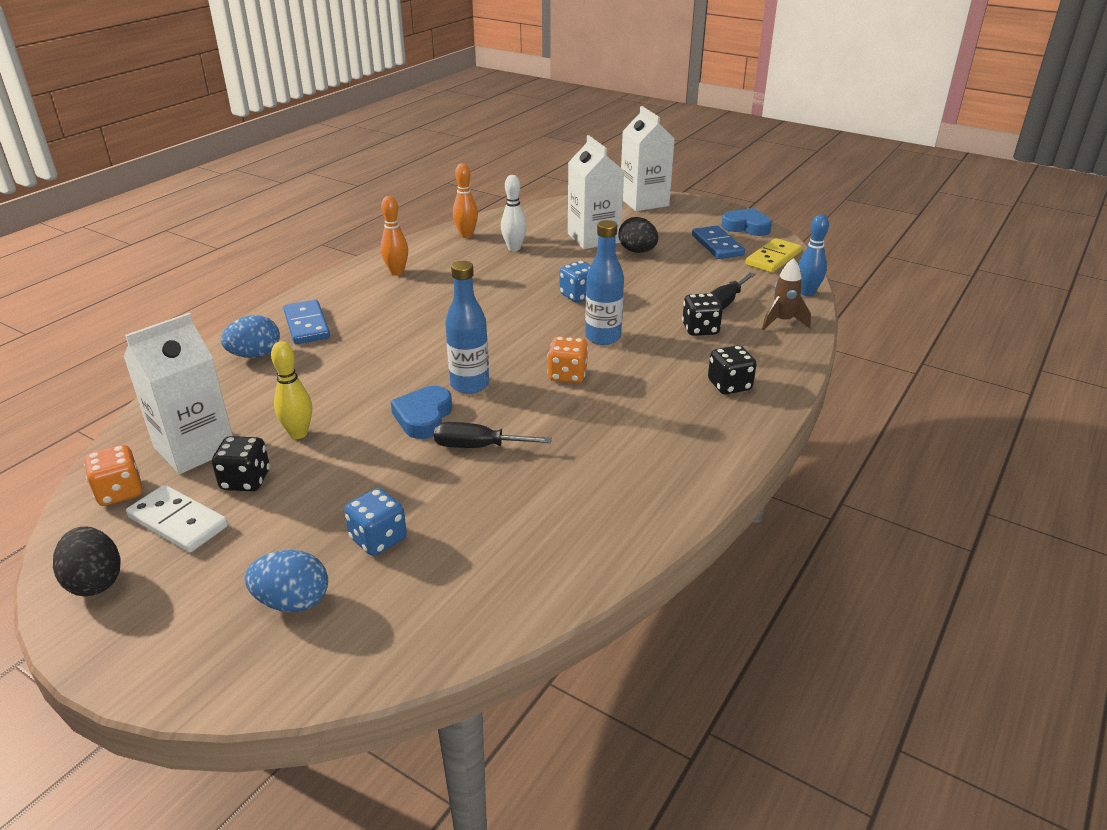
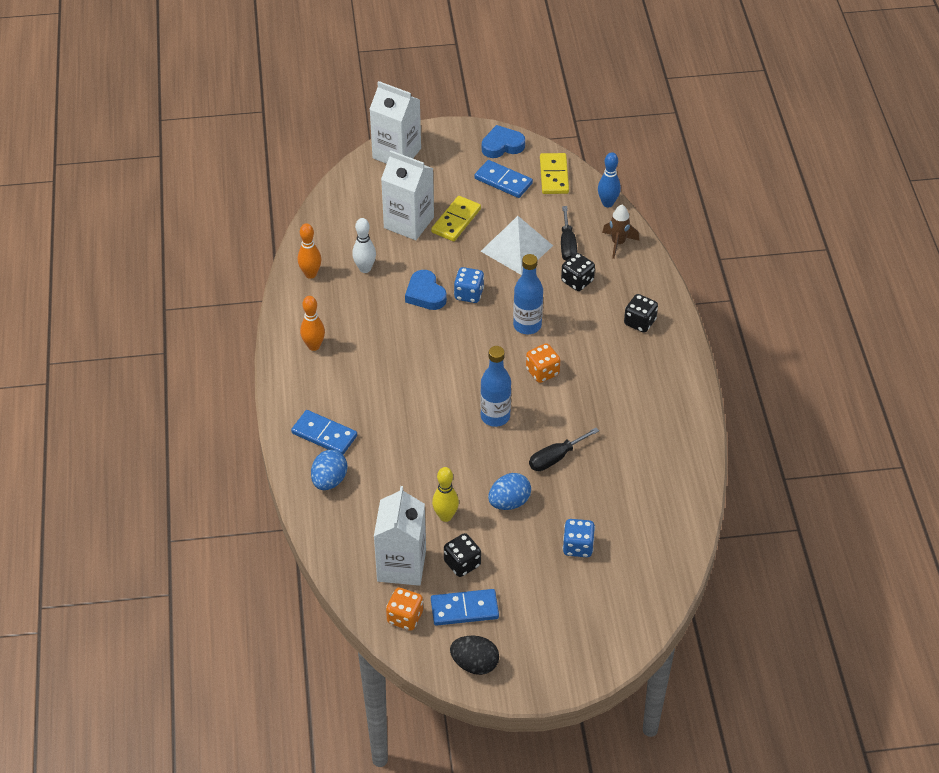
camera: 40 degrees left, 15 degrees up
(178, 522) = (464, 609): white domino -> blue domino
(292, 602) = (582, 604): blue egg -> blue egg (509, 502)
(423, 417) = (500, 458): blue heart -> blue heart (425, 294)
(637, 251) = (456, 221): black egg -> yellow domino
(669, 286) = (516, 248): none -> white pyramid

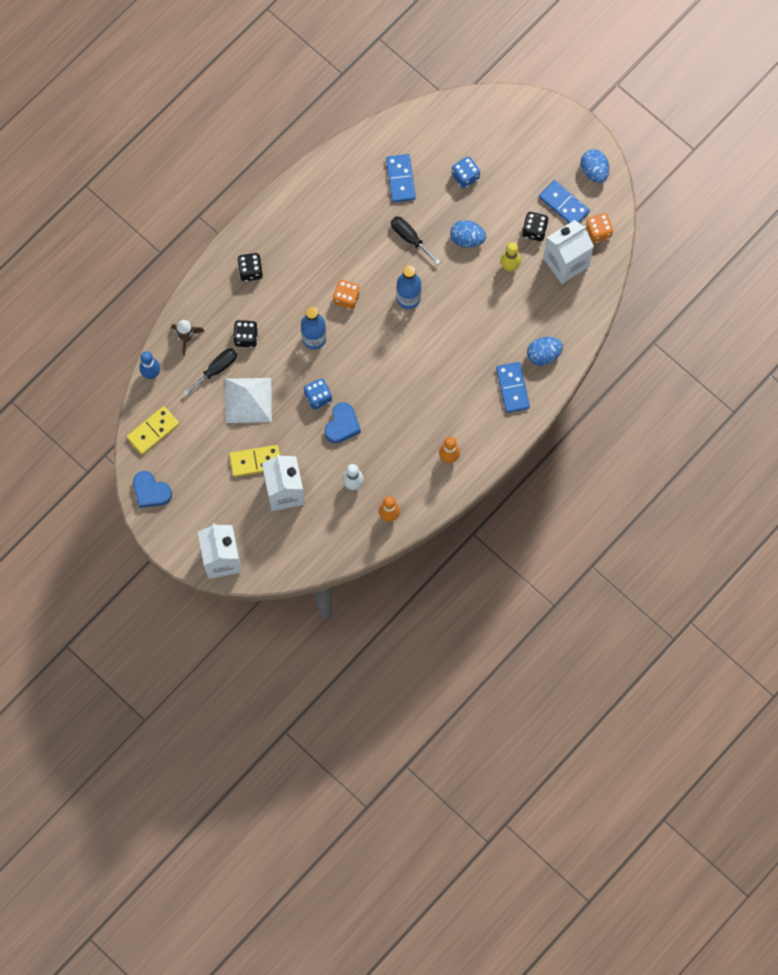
camera: 130 degrees left, 25 degrees up
(475, 664) = (594, 171): black egg -> blue egg
(503, 181) = (188, 461): blue domino -> blue domino (400, 179)
(555, 458) = (410, 238): black screwdriver -> black screwdriver turned 150 degrees counterclockwise

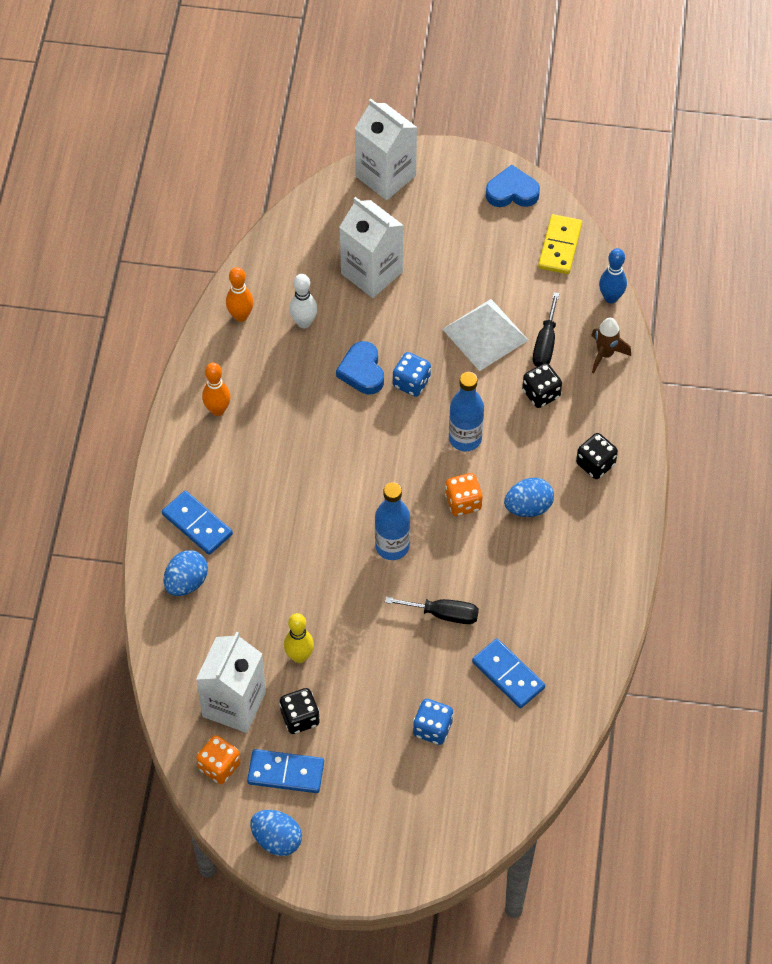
camera: 145 degrees right, 15 degrees down
(255, 461) = (427, 282): yellow domino -> none
(467, 239) = (374, 656): blue egg -> blue egg (528, 507)

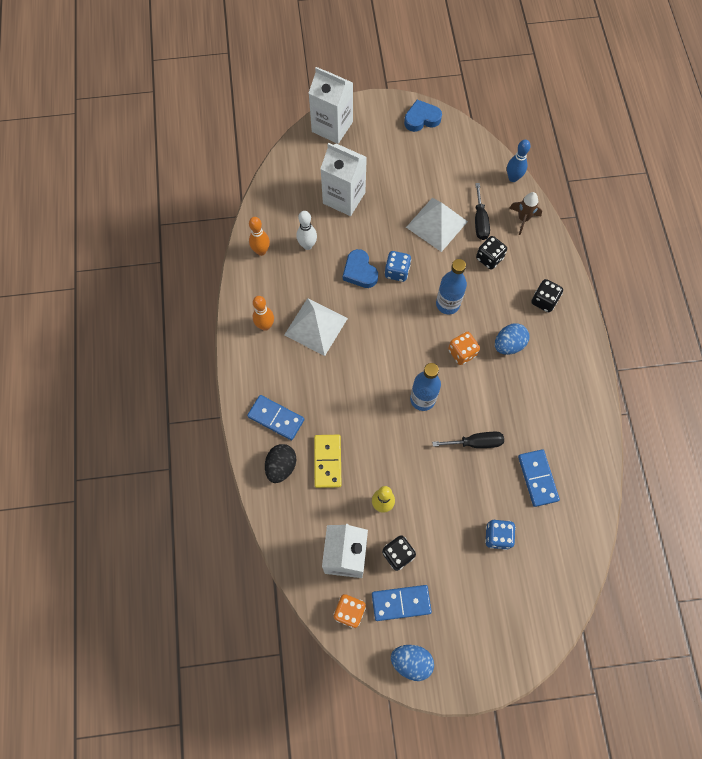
camera: 15 degrees left, 10 degrees up
(186, 582) = (281, 466): blue egg -> black egg
(283, 426) = (316, 326): none -> white pyramid
(508, 675) = (537, 478): blue domino -> blue domino turned 45 degrees clockwise
(560, 246) = (466, 149): yellow domino -> yellow domino (327, 461)

